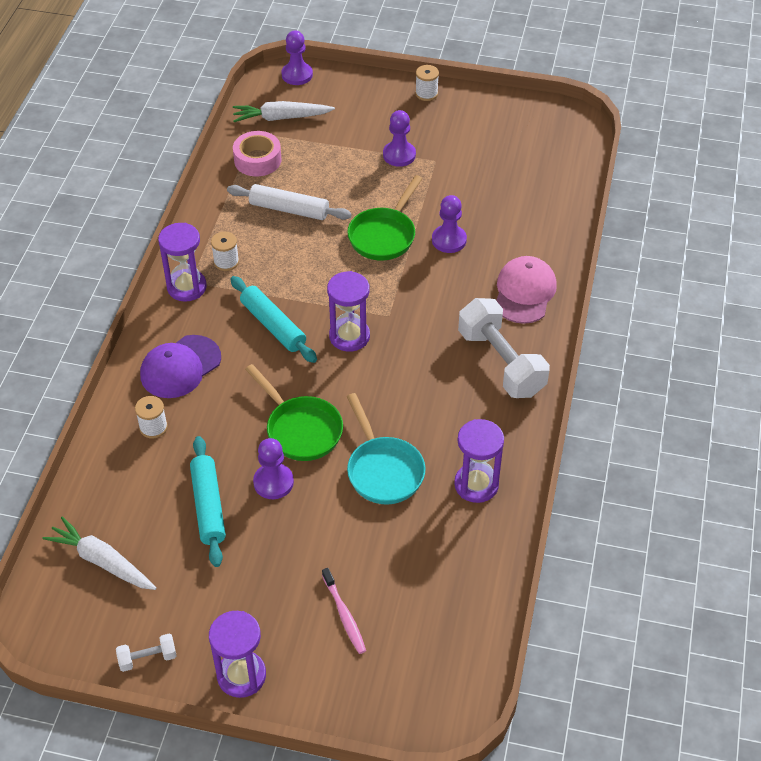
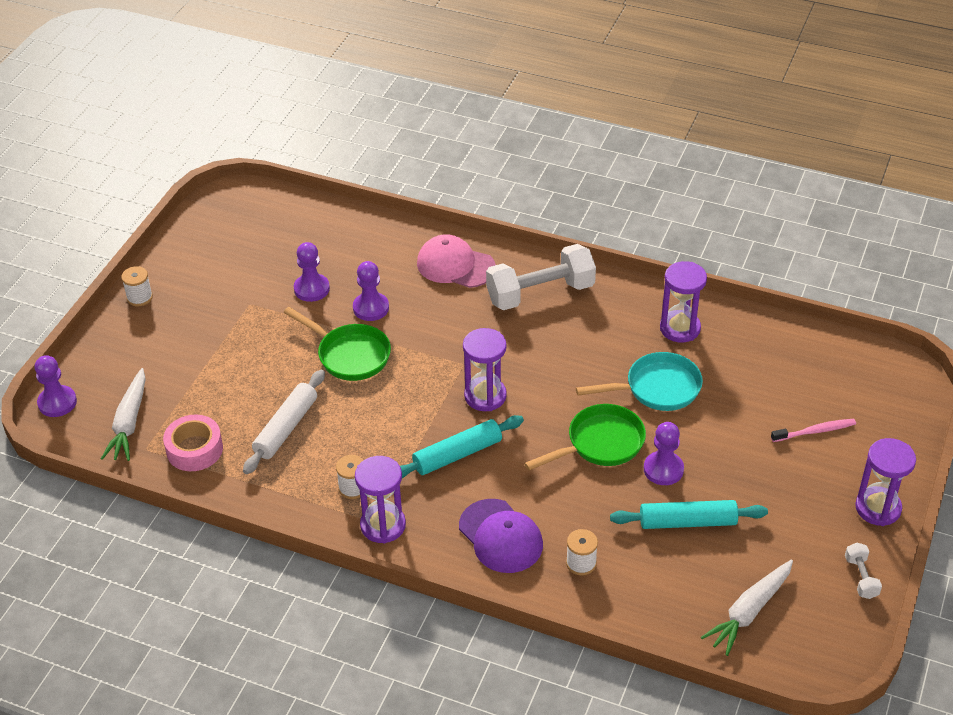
camera: 80 degrees left, 5 degrees down
(399, 155) = (231, 330): purple pawn -> purple pawn (311, 289)

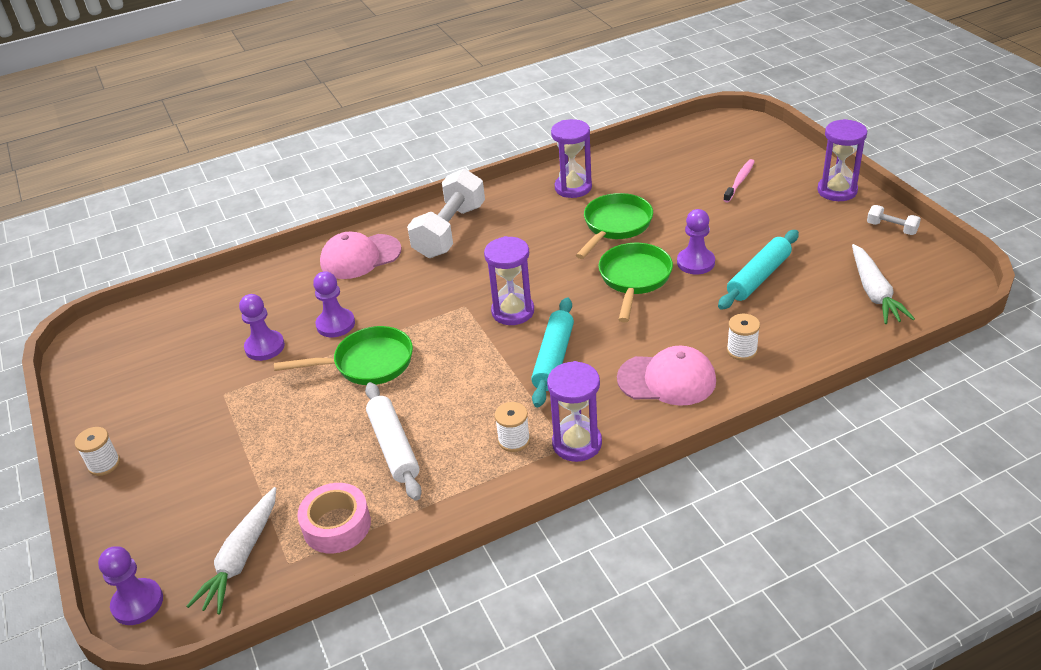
camera: 45 degrees left, 5 degrees down
(129, 423) = (241, 558): white carrot -> white carrot turned 60 degrees clockwise
(500, 536) = (667, 379): purple cap -> pink cap
(657, 388) = (615, 226): turquoise pan -> green pan

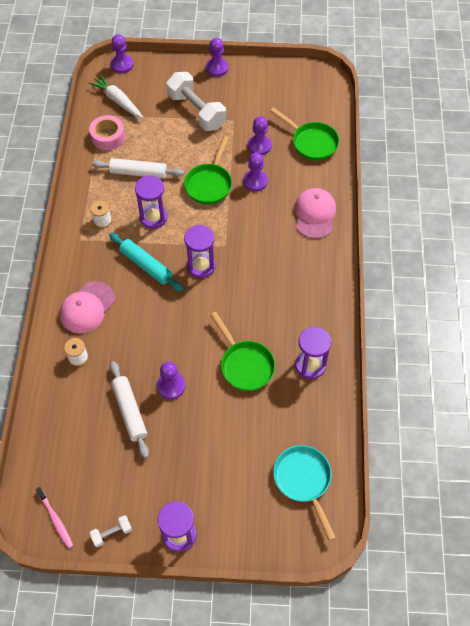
camera: 115 degrees right, 20 degrees up
(104, 464) = (217, 68): white spool -> purple pawn
(450, 231) = (309, 270): white dumbbell -> white dumbbell (196, 111)
(577, 443) = (78, 244): purple hourglass -> purple hourglass (153, 217)
(634, 279) = (182, 342): green pan -> green pan (311, 142)
(699, 149) = (303, 481): none -> turquoise pan
(739, 181) = (240, 478): pink toothbrush -> pink toothbrush (55, 520)
(758, 277) = (130, 411): turquoise rolling pin -> white rolling pin
(874, 292) = (64, 465): white carrot -> none

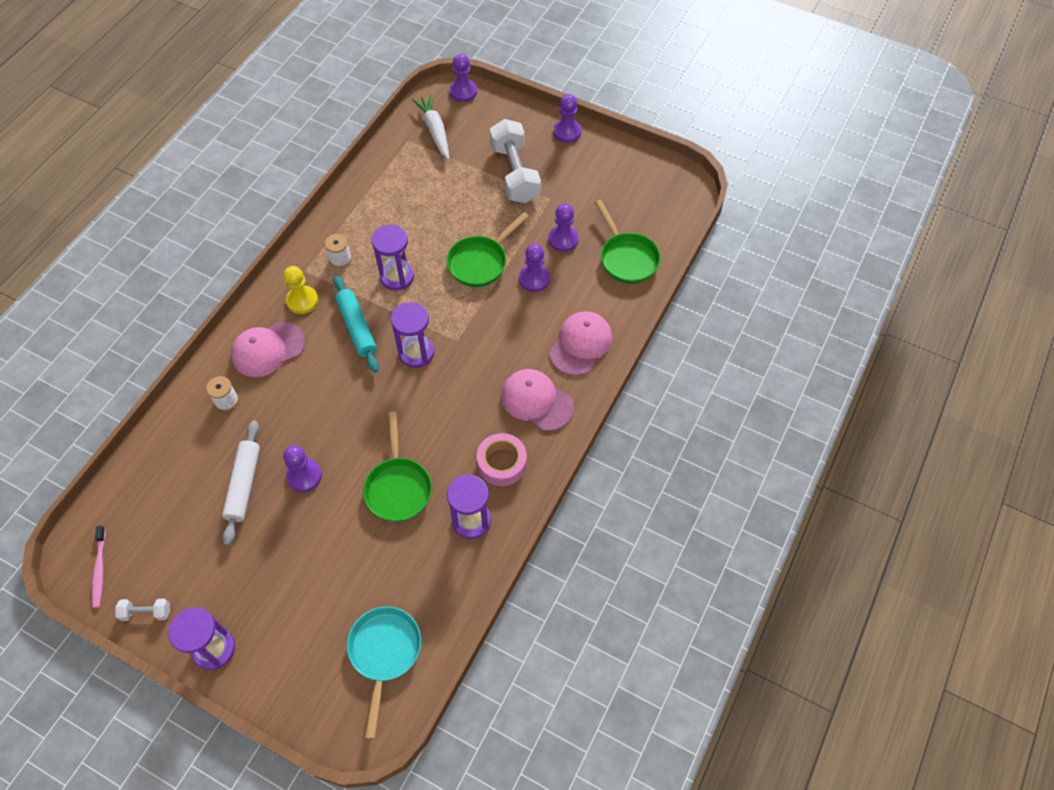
camera: 25 degrees right, 0 degrees up
(92, 262) = (302, 301): none -> yellow pawn
(108, 137) = (401, 167): pink tape -> pink tape (502, 463)
(138, 173) = (410, 220): white rolling pin -> none
(307, 265) = (536, 401): none -> pink cap

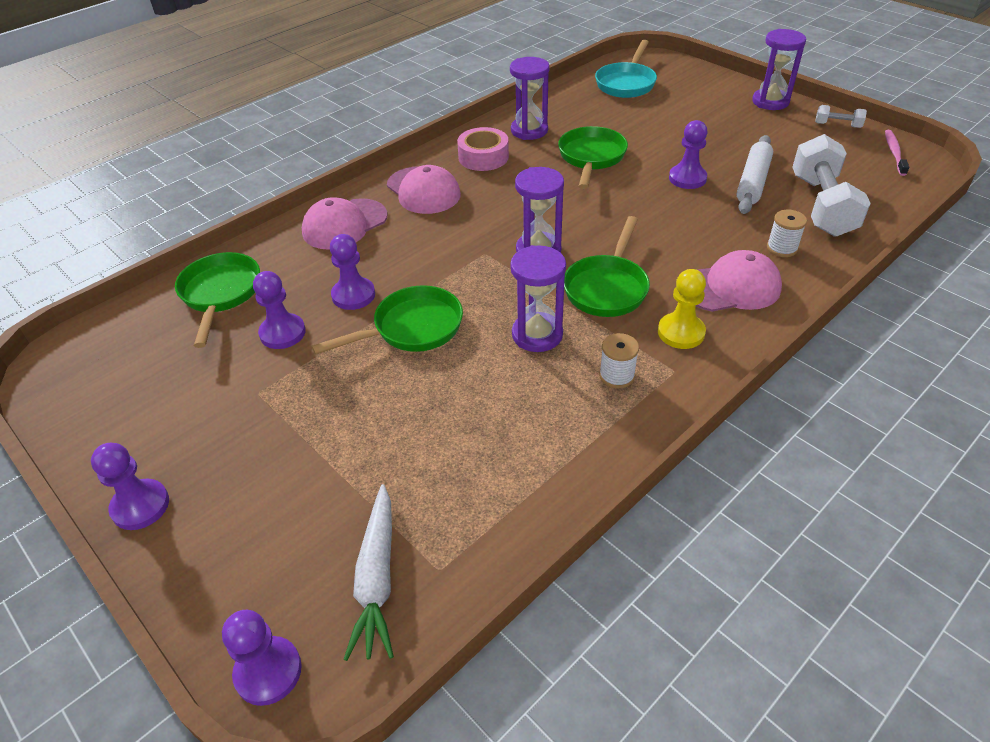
camera: 160 degrees left, 15 degrees down
(357, 328) = (607, 288): turquoise rolling pin -> green pan
(514, 173) = (283, 448): white dumbbell -> white dumbbell (822, 206)

